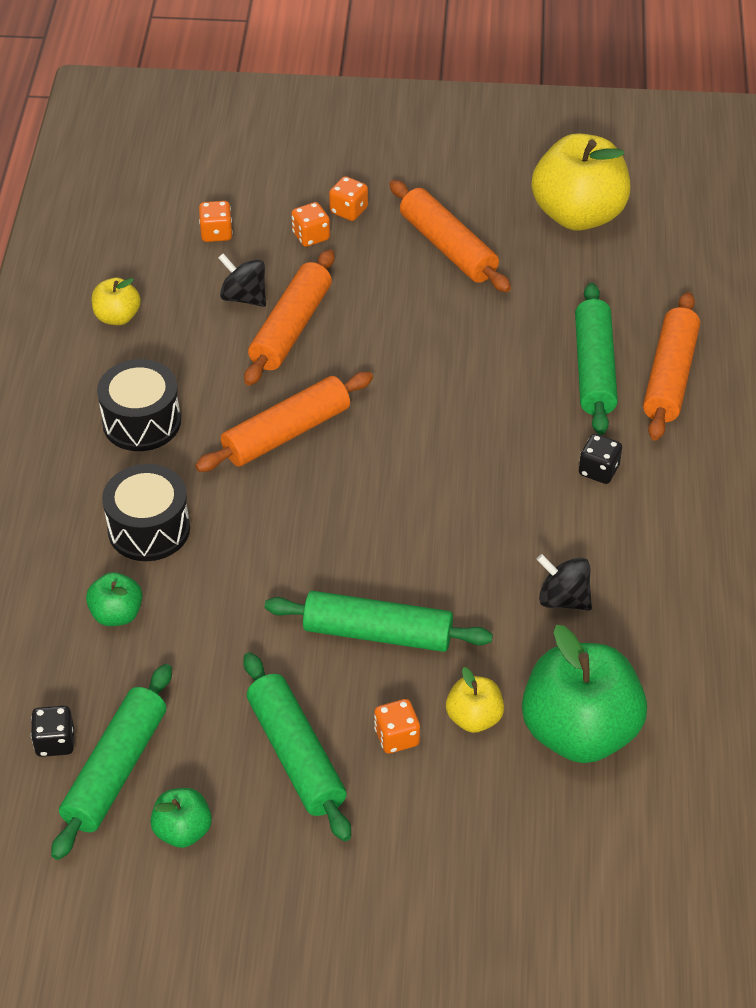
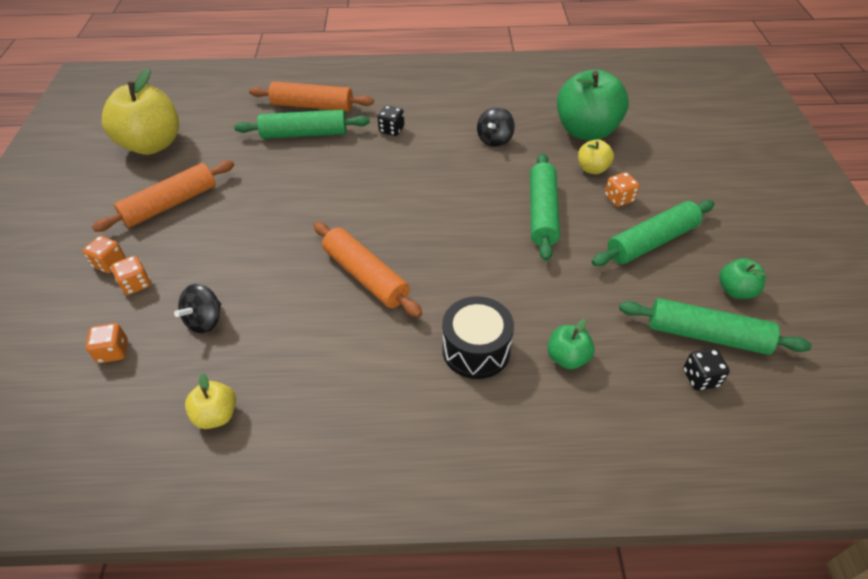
camera: 95 degrees left, 0 degrees up
(141, 422) = (355, 373): black drum -> none
(291, 328) = (248, 285): orange rolling pin -> none

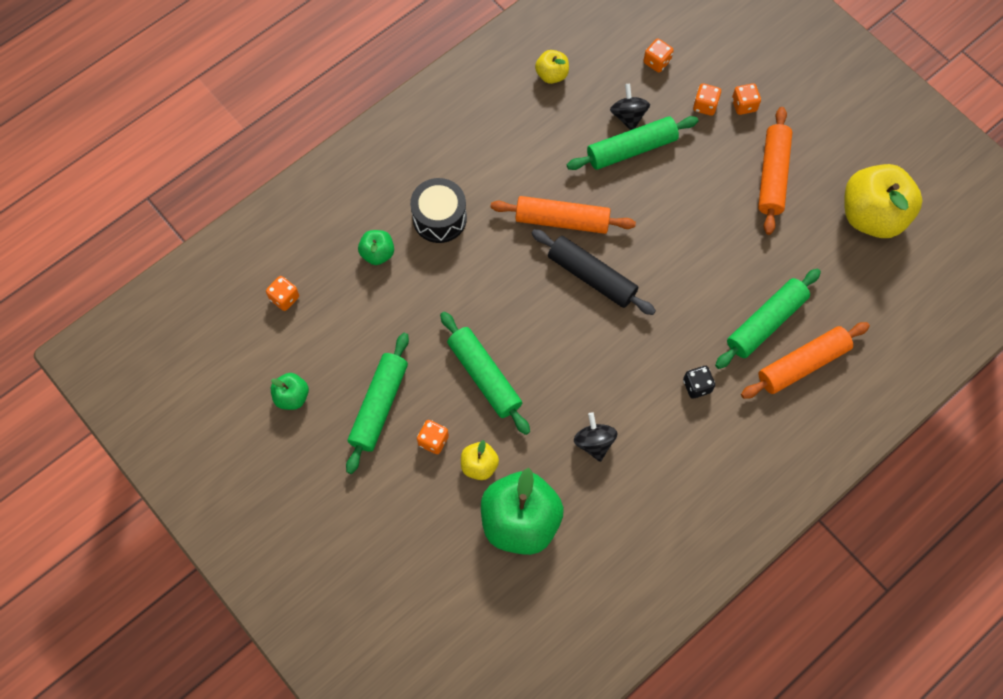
camera: 140 degrees right, 20 degrees up
(388, 224) = (591, 276): none -> black rolling pin
(700, 378) = (284, 298): black dice -> orange dice
(706, 335) = (295, 337): green rolling pin -> green rolling pin (631, 149)

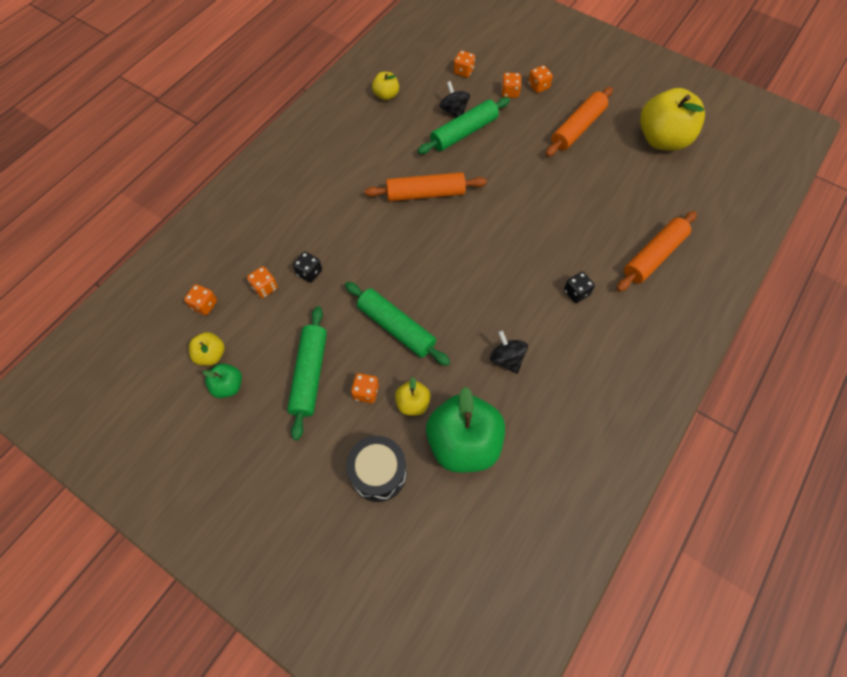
camera: 15 degrees left, 5 degrees down
(281, 357) = (211, 355): none -> yellow apple
(353, 294) = (265, 288): none -> orange dice
(377, 253) = (278, 251): green apple -> none
(405, 287) = (309, 272): none -> black dice
(439, 218) = (324, 213): black drum -> black drum (378, 473)
(591, 276) = (462, 229): black rolling pin -> none
(766, 322) = (613, 232): green rolling pin -> none
(772, 175) = (577, 128): orange rolling pin -> orange rolling pin turned 45 degrees clockwise

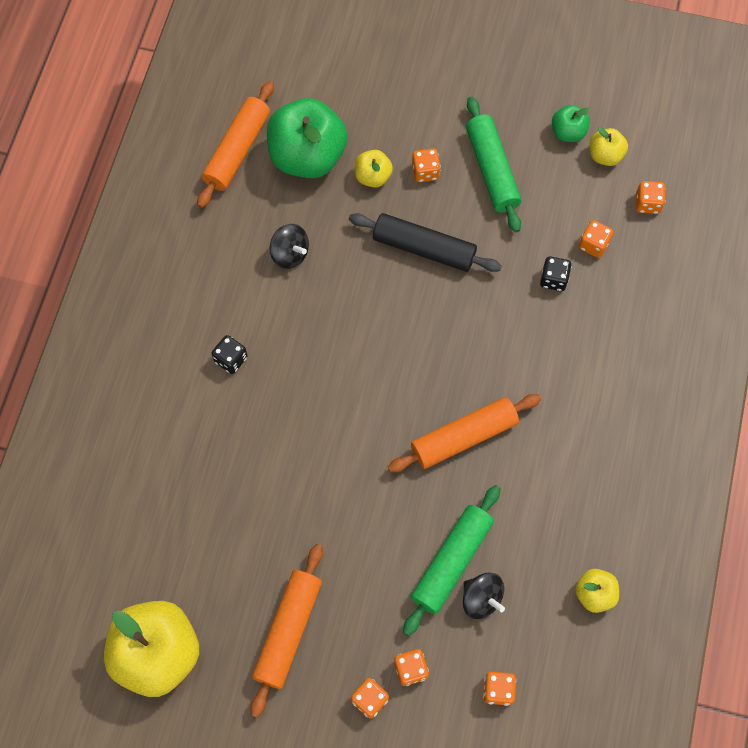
camera: 160 degrees right, 5 degrees up
(378, 473) = (379, 105): black drum -> none
(396, 327) = (424, 248): green rolling pin -> black rolling pin
(653, 256) = (144, 443): orange rolling pin -> orange rolling pin (237, 150)

